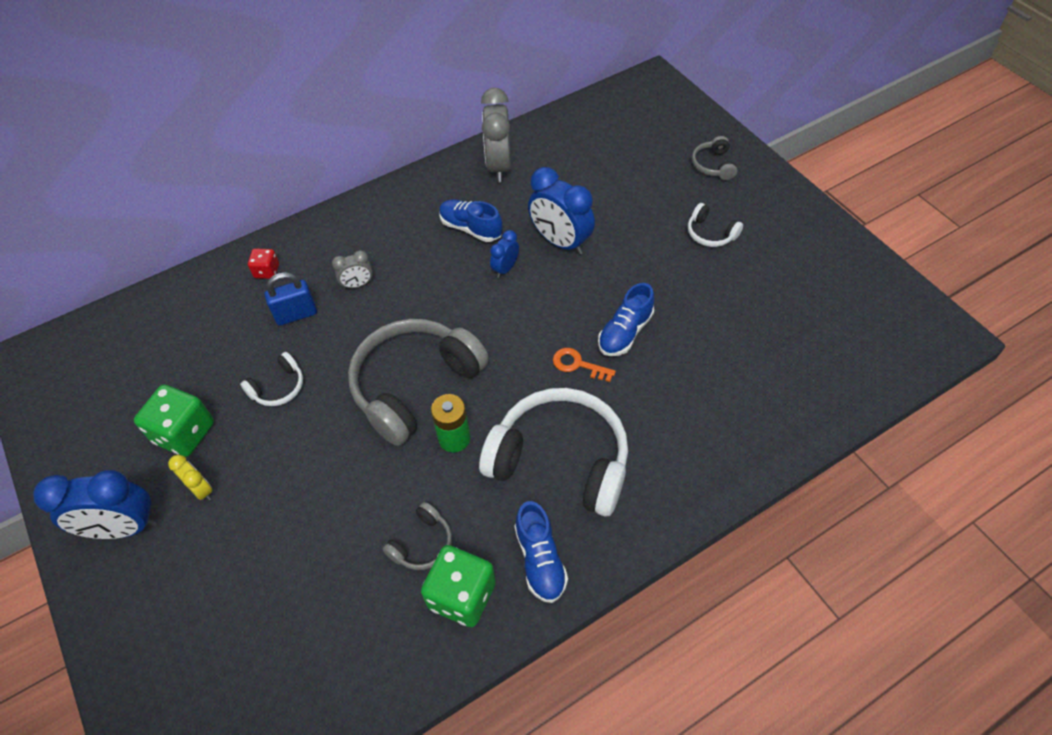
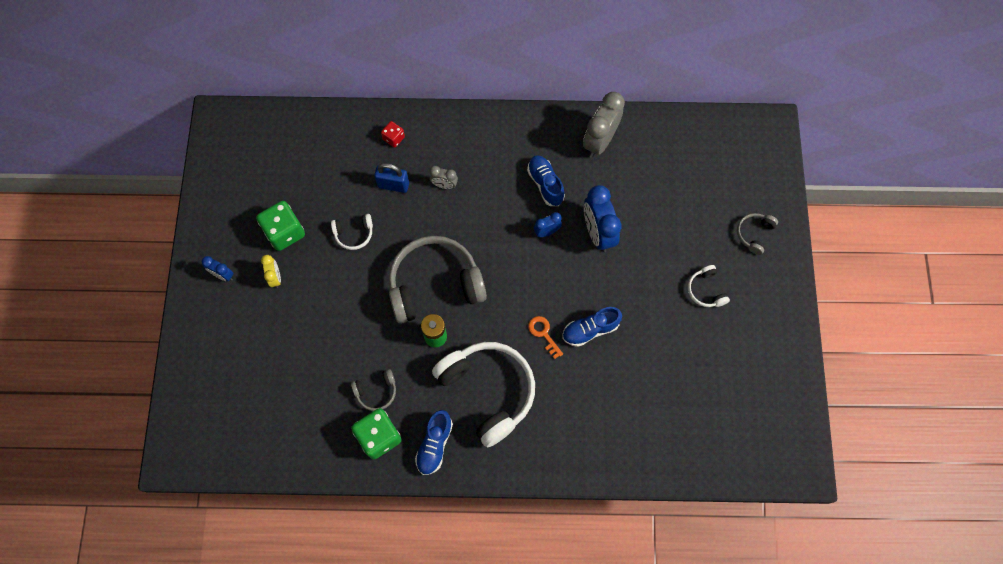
camera: 30 degrees right, 15 degrees up
(123, 528) = (223, 275): blue clock -> blue clock, size x0.51

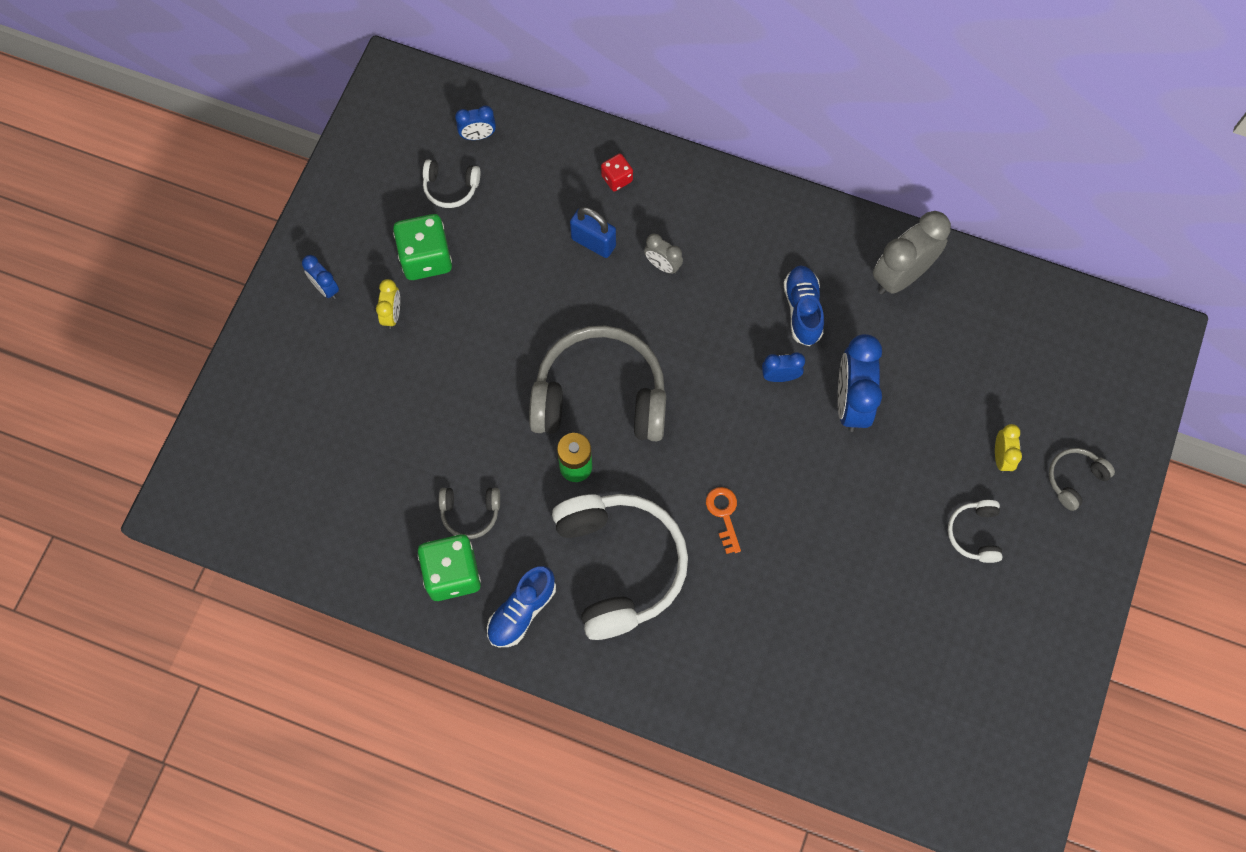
camera: 20 degrees right, 0 degrees up
(291, 140) = (478, 136): none -> blue clock
(354, 234) = (516, 291): white headphones -> white headphones (450, 188)
(590, 330) = (791, 531): blue shoe -> none
(704, 236) = (1001, 457): none -> yellow clock

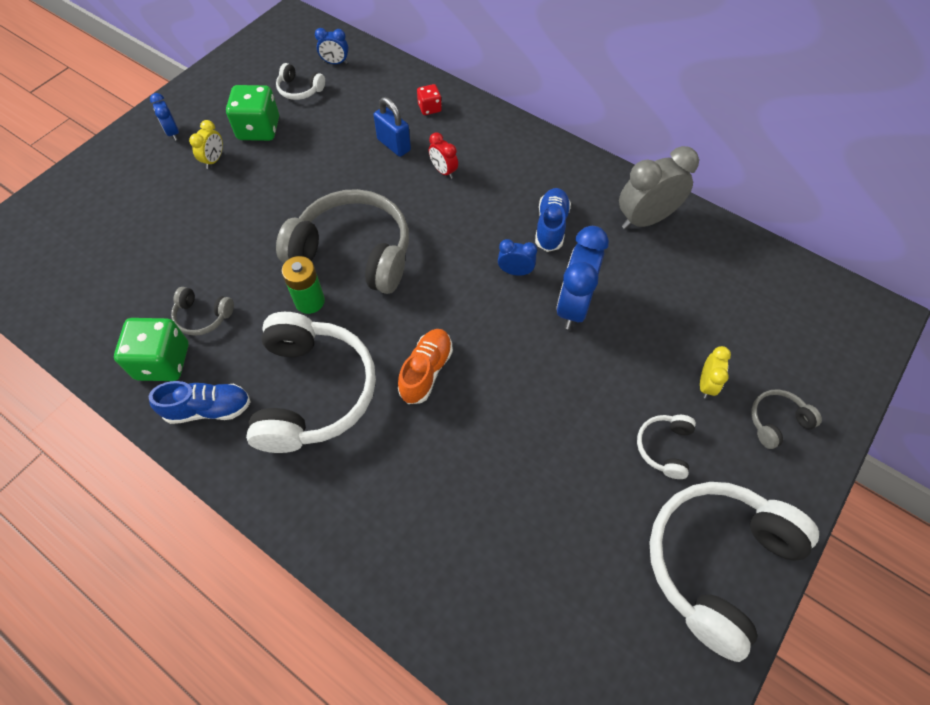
camera: 15 degrees right, 10 degrees down
(522, 611) = (208, 409): blue shoe -> blue shoe turned 150 degrees counterclockwise
(662, 265) = (443, 171): grey clock -> red clock
(724, 514) = (426, 371): orange key -> orange shoe
(1042, 631) = (716, 563): none -> white headphones

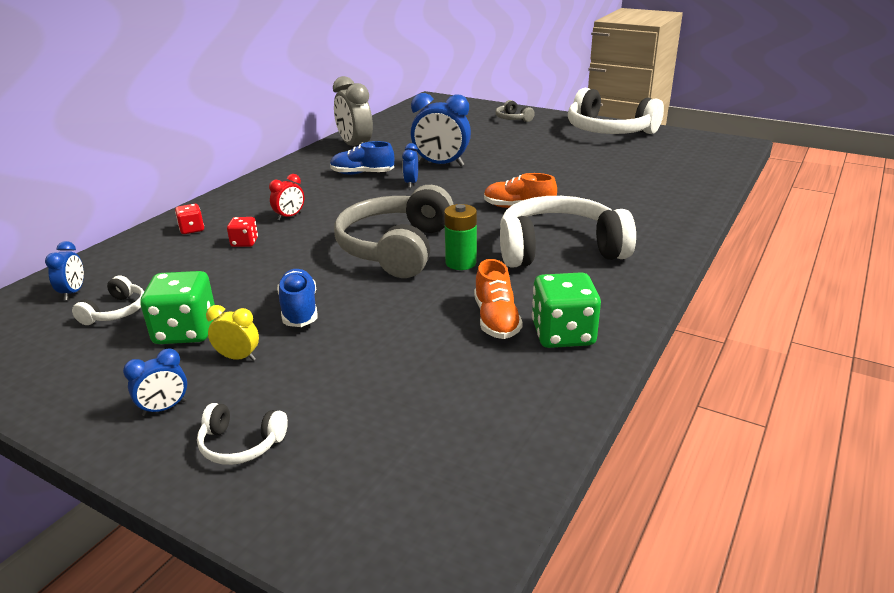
camera: 95 degrees left, 30 degrees down
(203, 316) = (496, 320): grey headphones -> orange shoe
(208, 409) = (603, 297): blue shoe -> blue shoe (299, 310)
(394, 145) = (244, 242): blue padlock -> red dice
(664, 447) = (544, 141): white headphones -> white headphones (241, 444)
(706, 384) = (494, 132): yellow clock -> none

